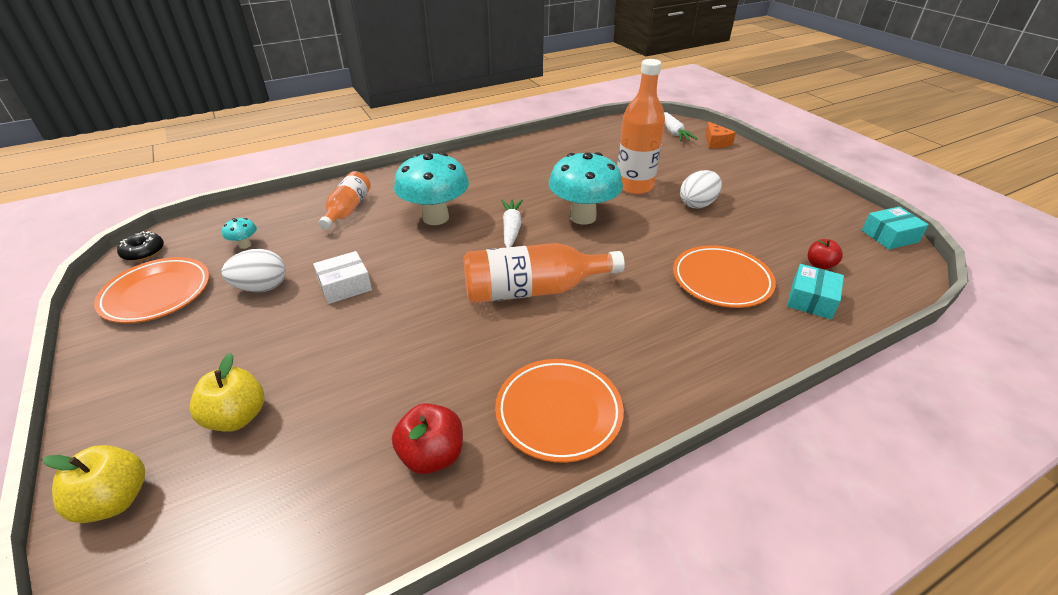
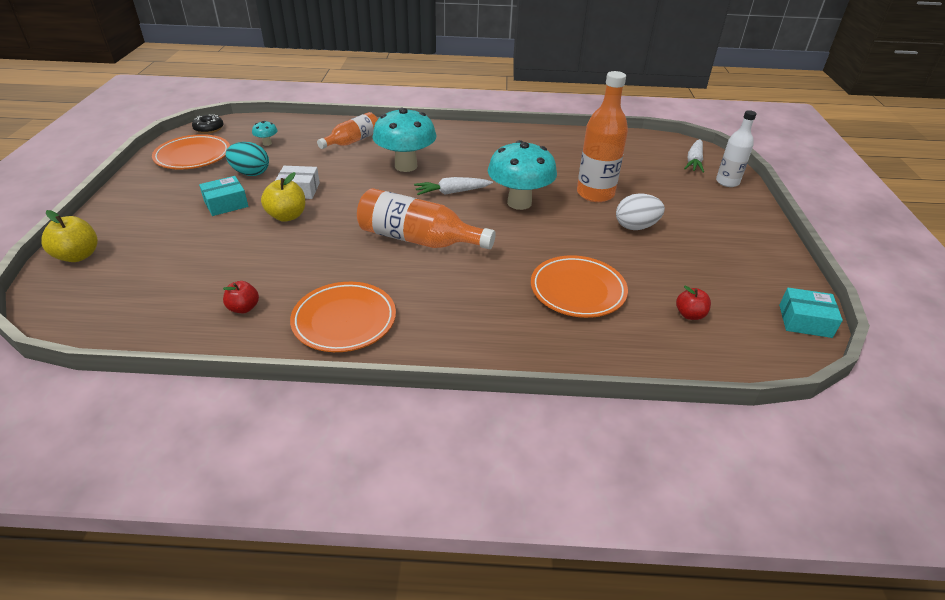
camera: 30 degrees right, 0 degrees up
(237, 417) = (168, 241): yellow apple -> yellow apple (287, 216)
(261, 287) = (250, 173): white egg -> turquoise egg
(432, 455) = (244, 308): red apple -> red apple, size x0.65
(511, 229) = (452, 192): white carrot -> white carrot turned 135 degrees counterclockwise
(716, 142) = (727, 182): orange cheese -> white bottle
(811, 300) = (641, 336): turquoise box -> turquoise box (226, 204)

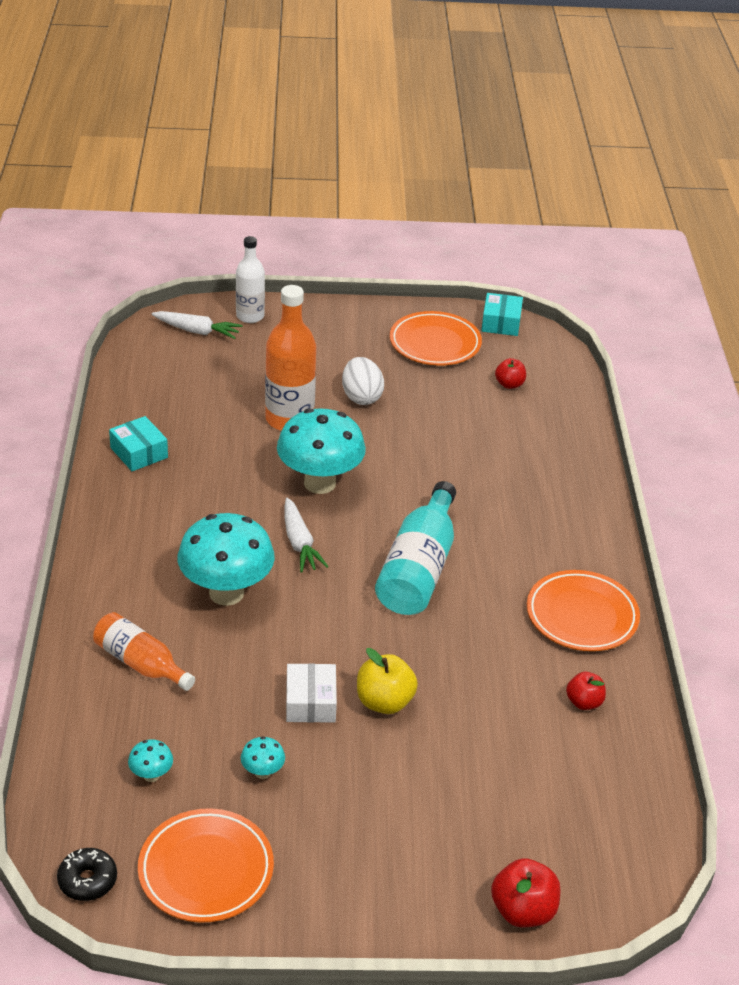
camera: 95 degrees left, 0 degrees up
(78, 256) = (523, 911): yellow apple -> red apple
(226, 204) = (360, 779): turquoise box -> turquoise box (139, 452)
(250, 173) = (262, 772): turquoise egg -> turquoise mushroom
(418, 239) = (419, 568): orange bottle -> turquoise bottle
(577, 290) = (489, 449): orange plate -> orange plate (435, 343)

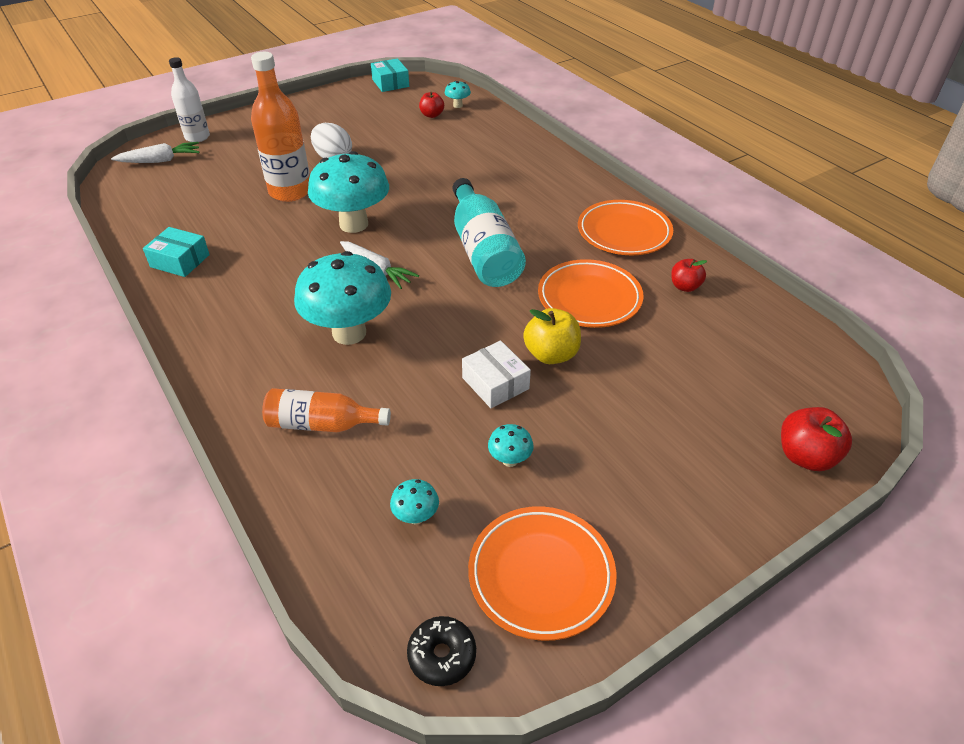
camera: 30 degrees left, 5 degrees up
(435, 343) = (356, 109): orange plate -> orange plate (589, 298)
(549, 383) = (457, 105): none -> turquoise mushroom

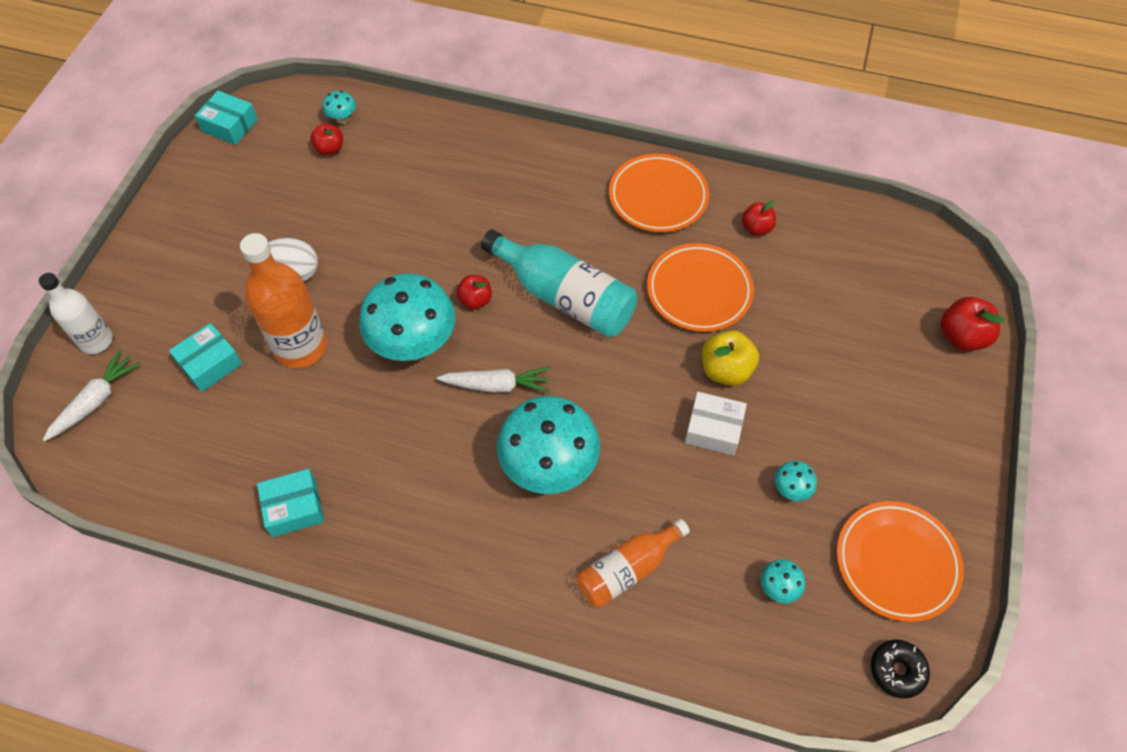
camera: 40 degrees left, 15 degrees up
(234, 174) = (210, 364): none -> turquoise box
(422, 222) = (475, 300): none -> red apple

